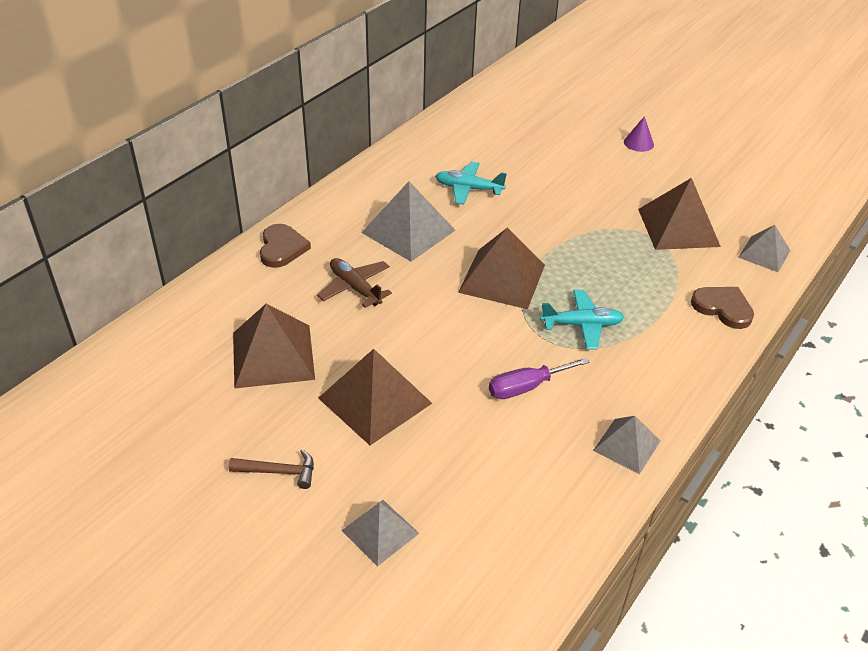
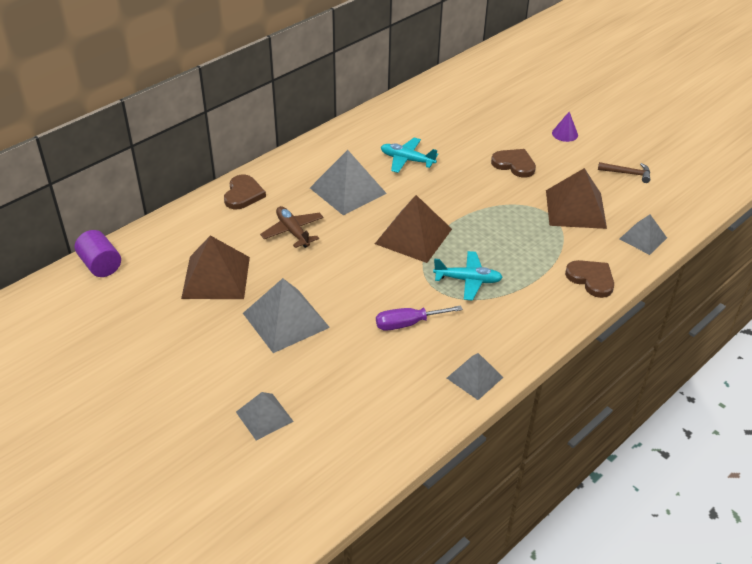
camera: 10 degrees right, 0 degrees up
(119, 356) = (100, 265): none -> purple cylinder
(279, 472) = (200, 364): brown hammer -> brown hammer (627, 173)
(374, 400) = (285, 320): brown pyramid -> grey pyramid
(593, 183) = (514, 164): none -> brown heart

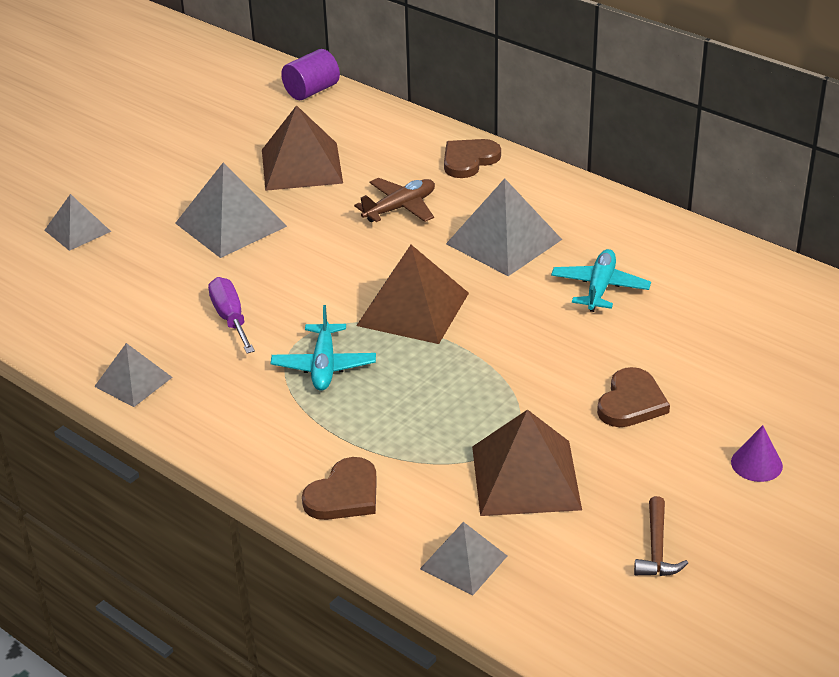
camera: 85 degrees right, 5 degrees down
(243, 194) = (469, 160): brown heart -> brown heart turned 135 degrees clockwise

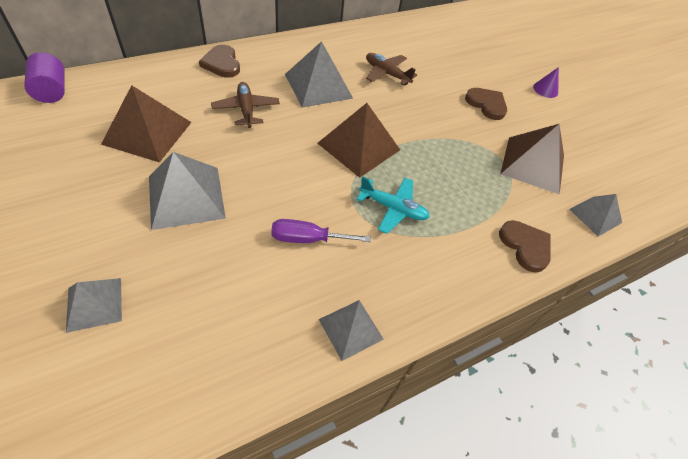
camera: 75 degrees left, 15 degrees up
(600, 288) = (386, 74): turquoise plane -> brown plane
(657, 548) = (597, 143): brown hammer -> none

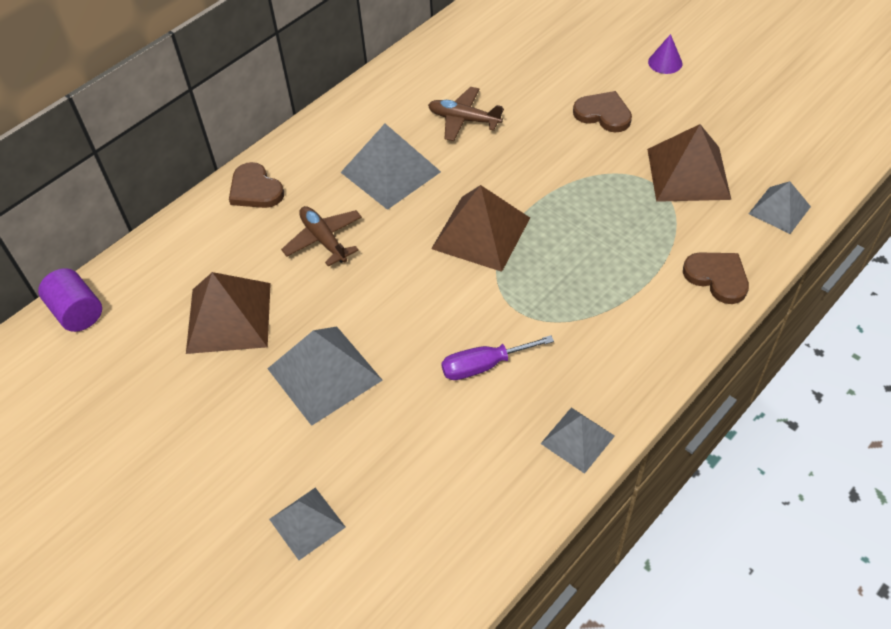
camera: 10 degrees left, 0 degrees up
(393, 208) = (557, 293): turquoise plane -> none

